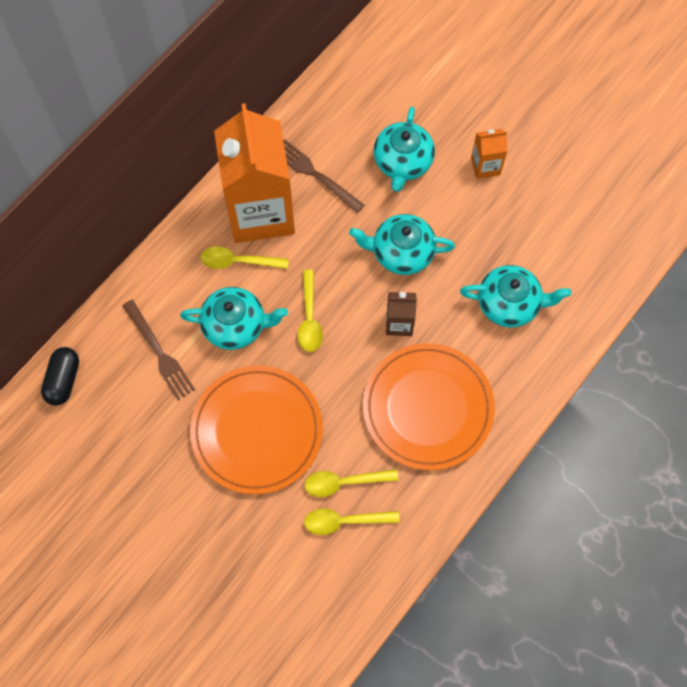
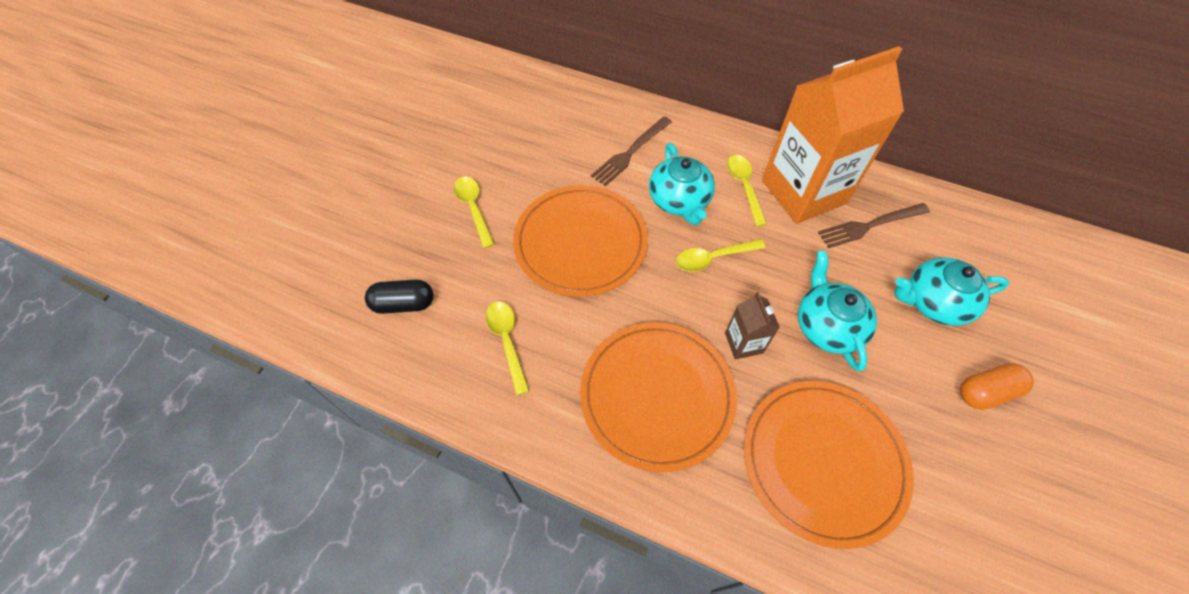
camera: 75 degrees right, 10 degrees down
(63, 380) = (582, 98): black capsule -> black capsule (404, 304)
(315, 174) = (870, 225): brown fork -> brown fork turned 135 degrees counterclockwise
(344, 482) = (548, 331): yellow spoon -> yellow spoon (473, 209)
(485, 166) = (986, 392): orange carton -> orange capsule
(509, 304) = (823, 461): turquoise teapot -> orange plate

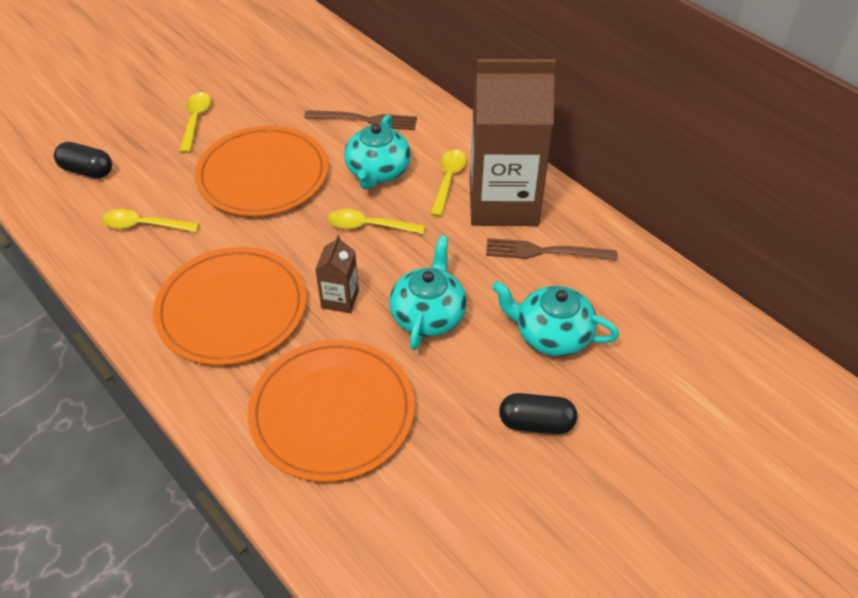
camera: 25 degrees right, 10 degrees down
(507, 341) = (144, 225): yellow spoon -> yellow spoon turned 90 degrees counterclockwise
(630, 153) = (365, 120): brown fork -> brown fork turned 150 degrees counterclockwise
(803, 191) = (503, 202): orange carton -> brown carton
(986, 392) = (536, 423): orange capsule -> black capsule

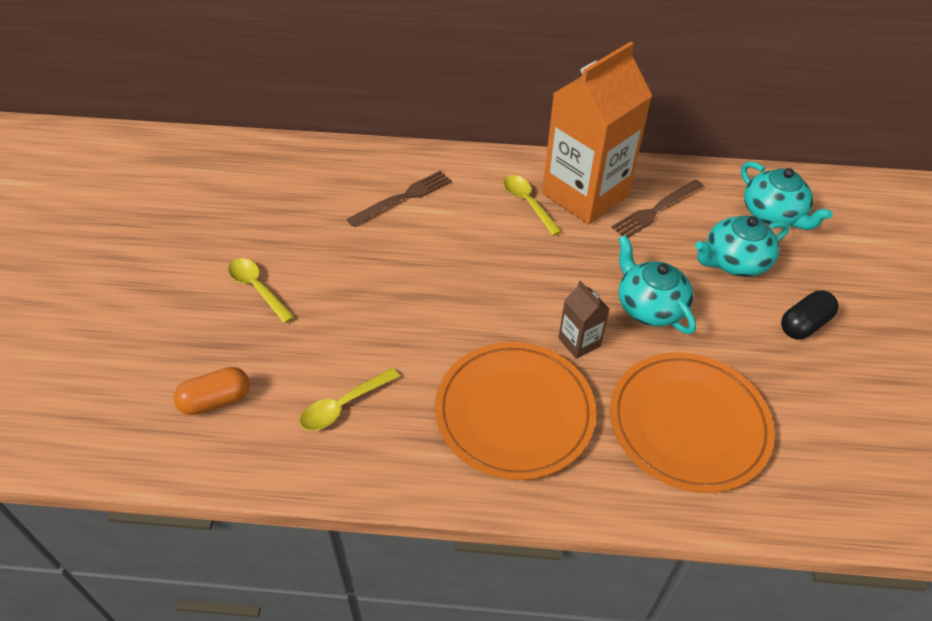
camera: 45 degrees left, 0 degrees up
(87, 171) = (216, 400): black capsule -> orange capsule
(263, 175) = (384, 293): orange plate -> none
(369, 226) = (522, 274): yellow spoon -> none
(378, 171) = (469, 230): turquoise teapot -> turquoise teapot (773, 214)
(503, 202) = (585, 194): brown carton -> orange carton

